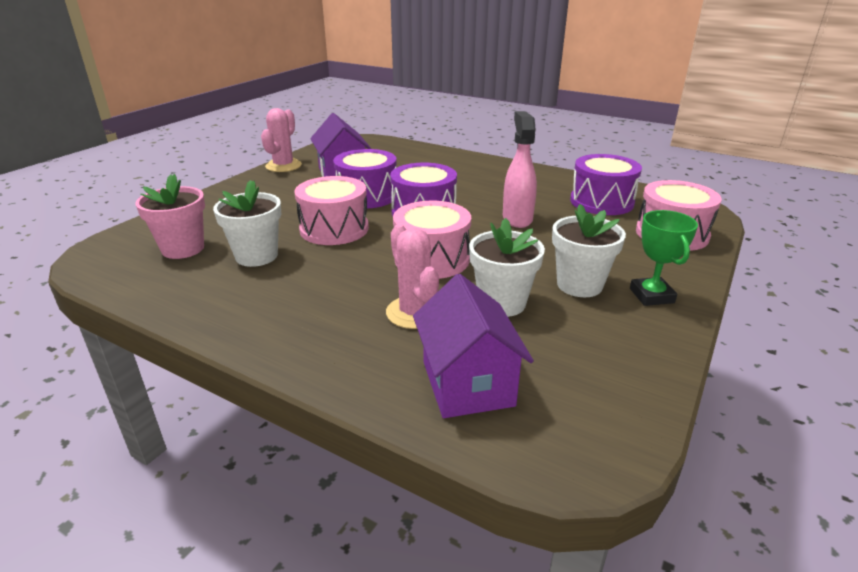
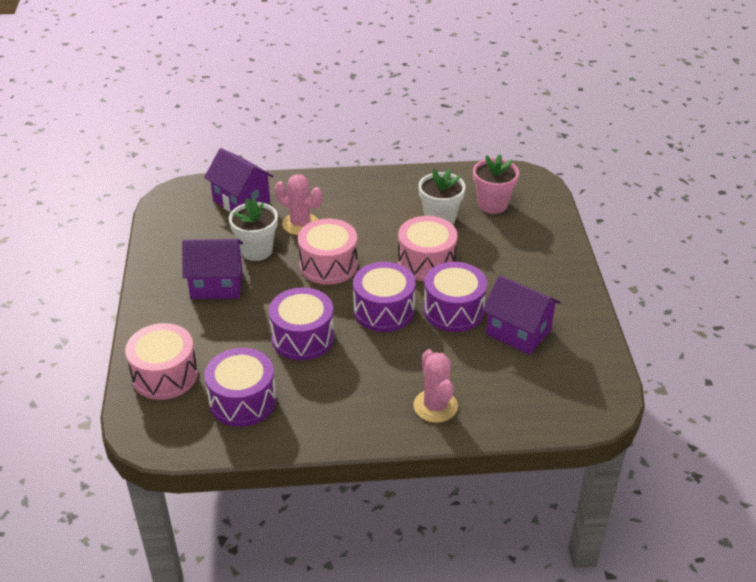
camera: 145 degrees right, 10 degrees up
(283, 166) = (588, 318): pink cactus -> pink cactus (435, 406)
(517, 218) = (303, 337): pink spray bottle -> purple drum
(579, 285) = (216, 285): white flower pot -> purple house
(651, 296) = (166, 295): green trophy -> none

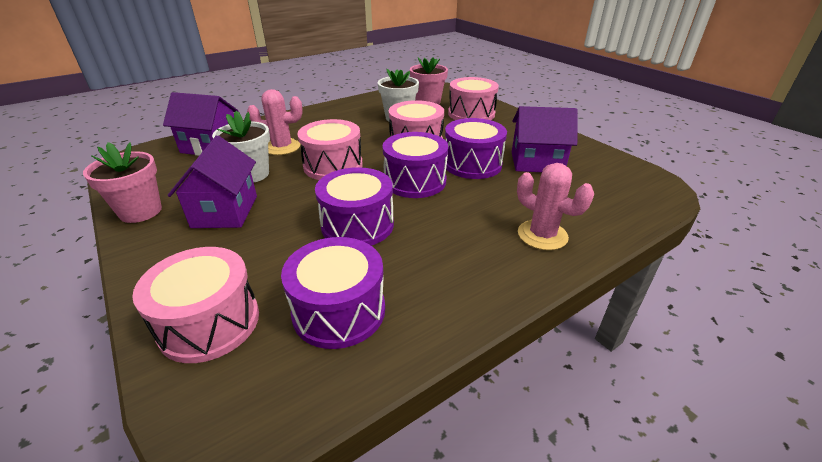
camera: 30 degrees left, 5 degrees down
(159, 261) = (140, 211): none -> pink flower pot
(216, 285) = (225, 211): purple house -> purple house turned 60 degrees counterclockwise
(524, 239) = (471, 114): none -> pink drum

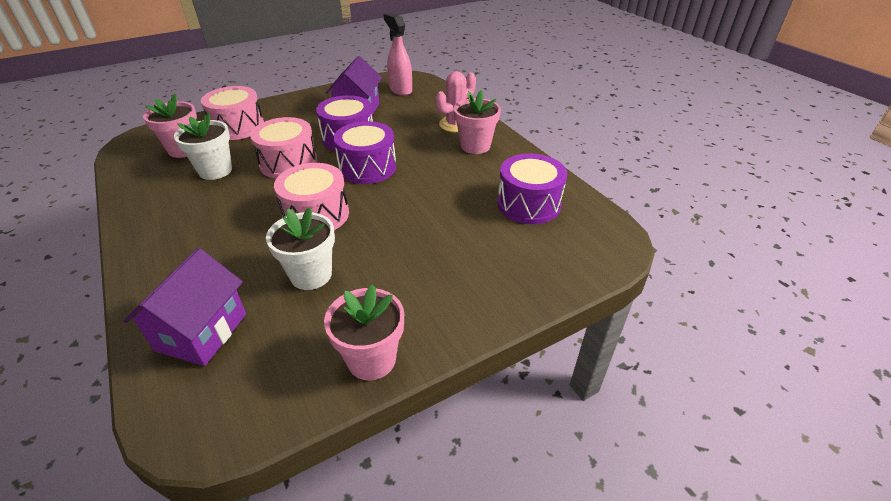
camera: 85 degrees left, 5 degrees up
(209, 323) = (544, 263): pink drum -> none
(225, 211) = (389, 283): purple house -> none
(282, 147) = (246, 258): pink cactus -> none
(357, 225) = (430, 198): purple drum -> none
(487, 256) = (475, 146): none -> pink flower pot
(616, 184) = (400, 90): none -> pink spray bottle

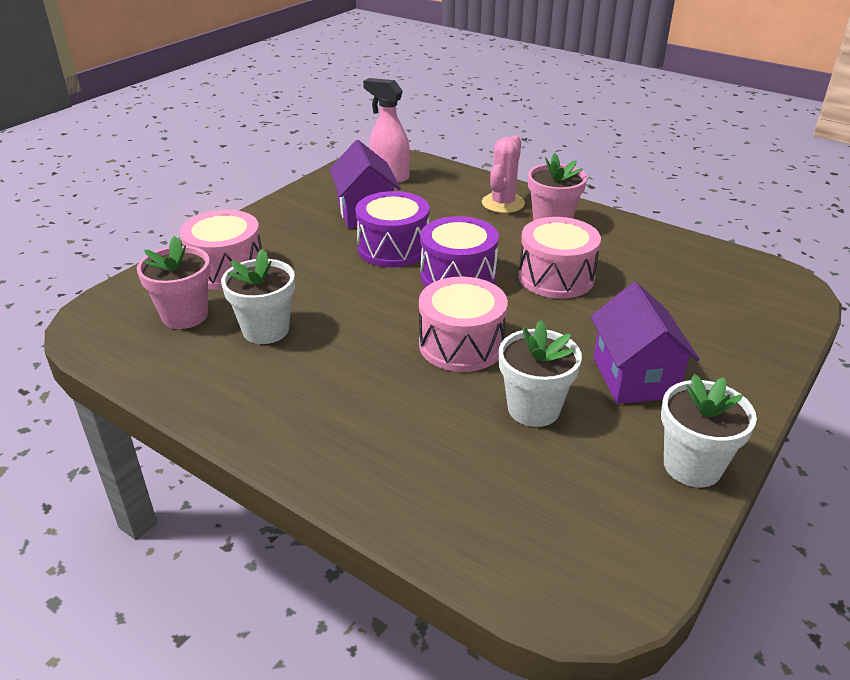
camera: 25 degrees left, 5 degrees down
(202, 332) = (484, 507): purple house -> purple house (634, 377)
(288, 163) = (353, 296): pink drum -> pink drum (556, 277)
(371, 359) = (692, 466): pink flower pot -> white flower pot
(528, 204) = (674, 270): purple drum -> none

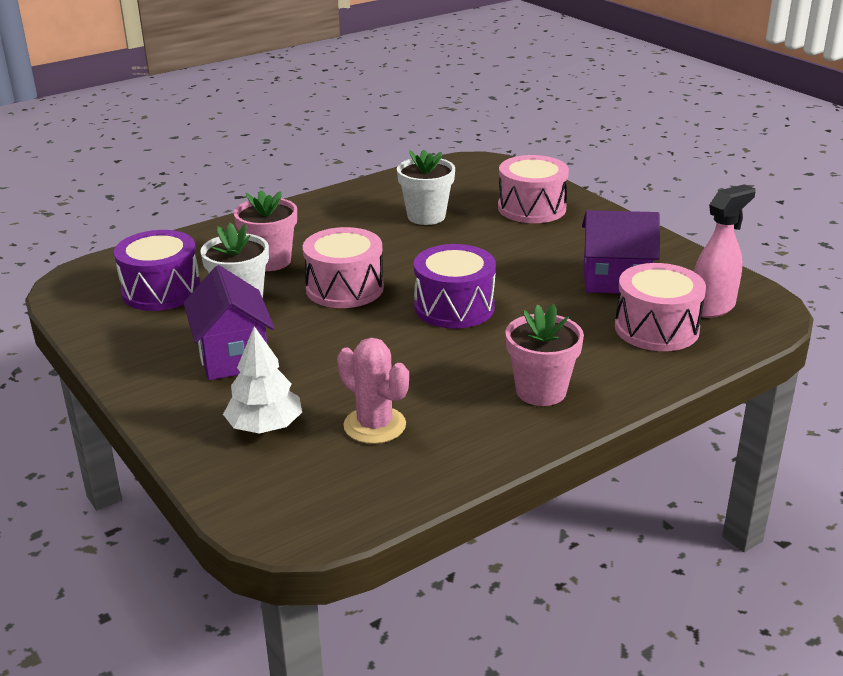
camera: 110 degrees right, 5 degrees down
(185, 315) = (467, 190): pink flower pot -> pink flower pot (270, 261)
(393, 248) = (529, 284): purple drum -> purple drum (161, 291)
(503, 203) = (608, 369): pink cactus -> pink cactus (374, 425)
(556, 277) = (418, 361): pink drum -> pink drum (656, 328)
(634, 377) = (233, 356): purple house -> purple house turned 60 degrees clockwise
(692, 466) = (119, 349): white flower pot -> none
(709, 326) = (265, 426): none -> white tree

